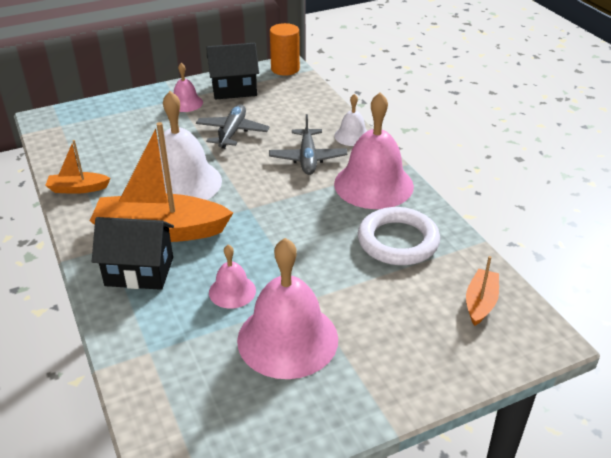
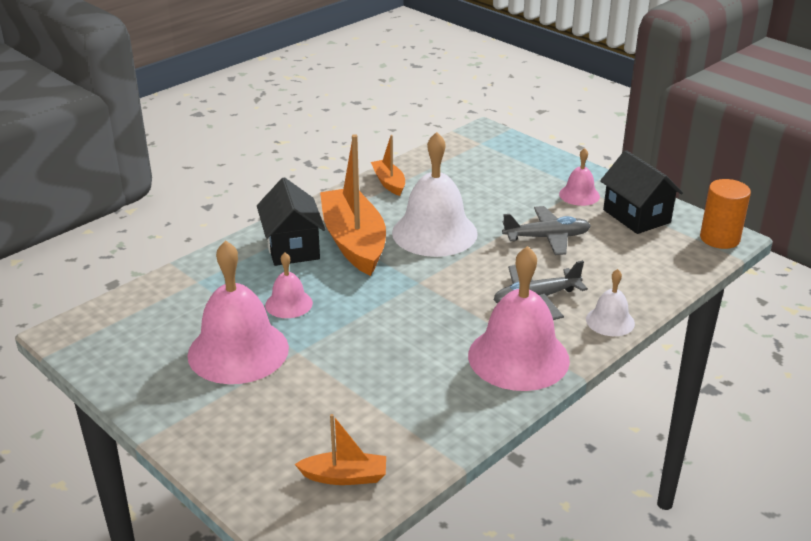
camera: 70 degrees right, 5 degrees down
(398, 241) = (421, 395): white ring -> none

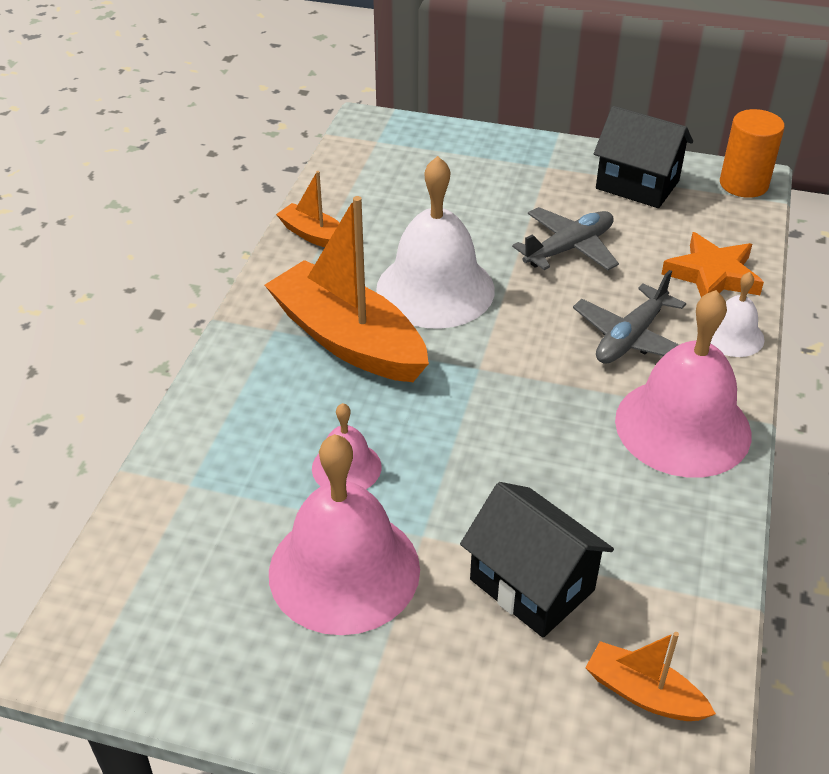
camera: 30 degrees left, 10 degrees up
(292, 247) = (275, 379): black house -> black house (532, 585)
(344, 476) = (643, 693): orange boat -> orange boat turned 120 degrees counterclockwise
(579, 195) = (552, 177): pink bell -> none
(634, 283) = (712, 275): none -> orange star

